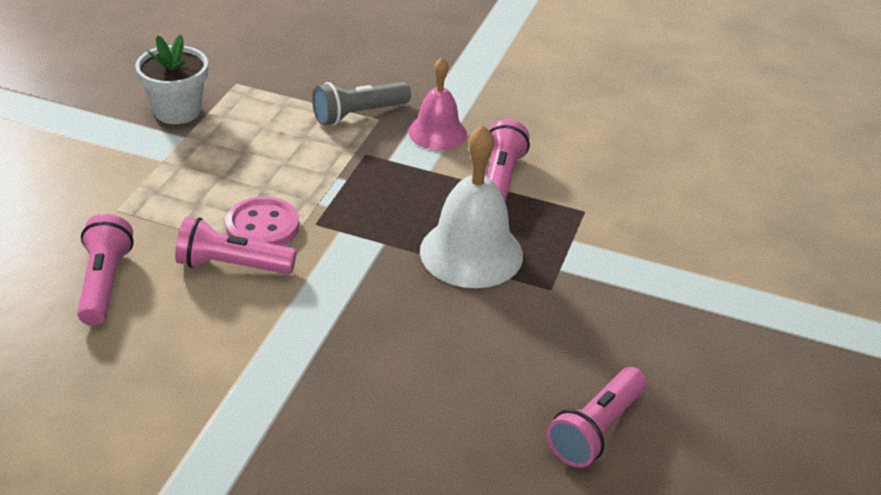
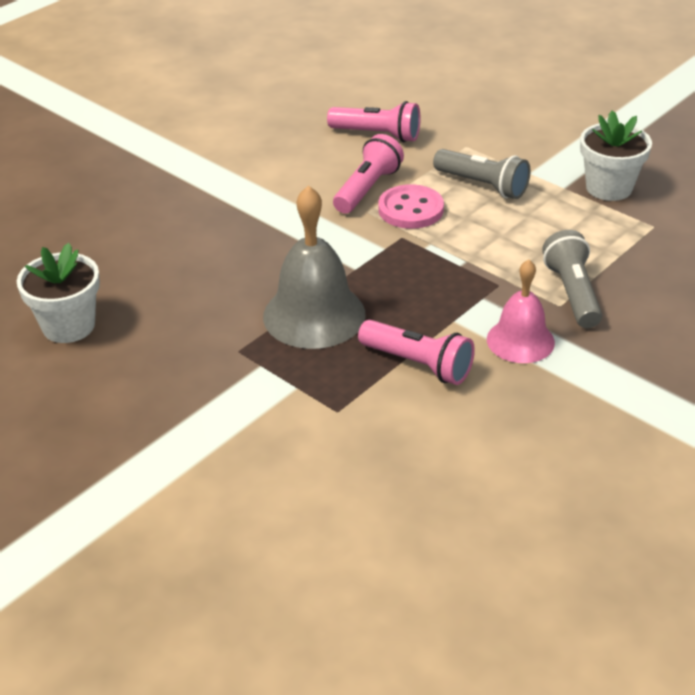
camera: 115 degrees right, 0 degrees up
(198, 186) = (482, 185): none -> grey flashlight
(471, 252) = (314, 315): white bell -> grey bell
(596, 430) = (68, 326): pink flashlight -> white flower pot

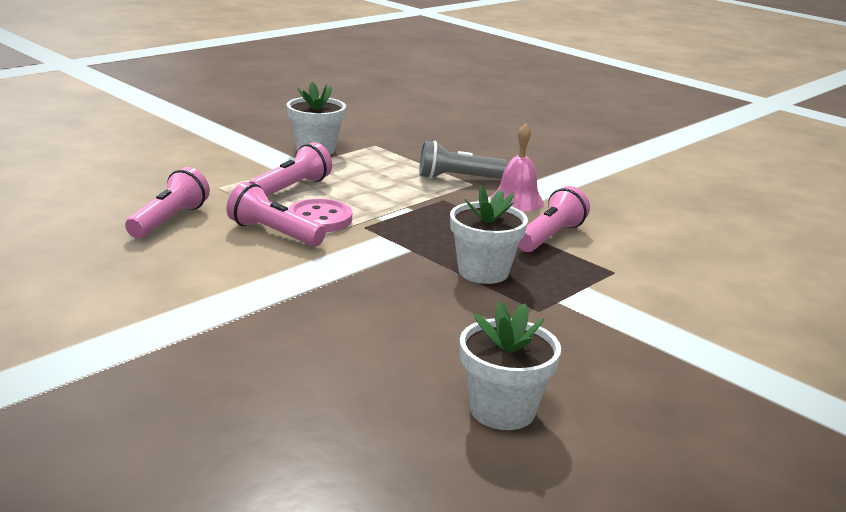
camera: 90 degrees left, 15 degrees down
(314, 315) = (483, 272): grey bell -> white flower pot
(482, 185) = (291, 188): grey flashlight -> pink flashlight

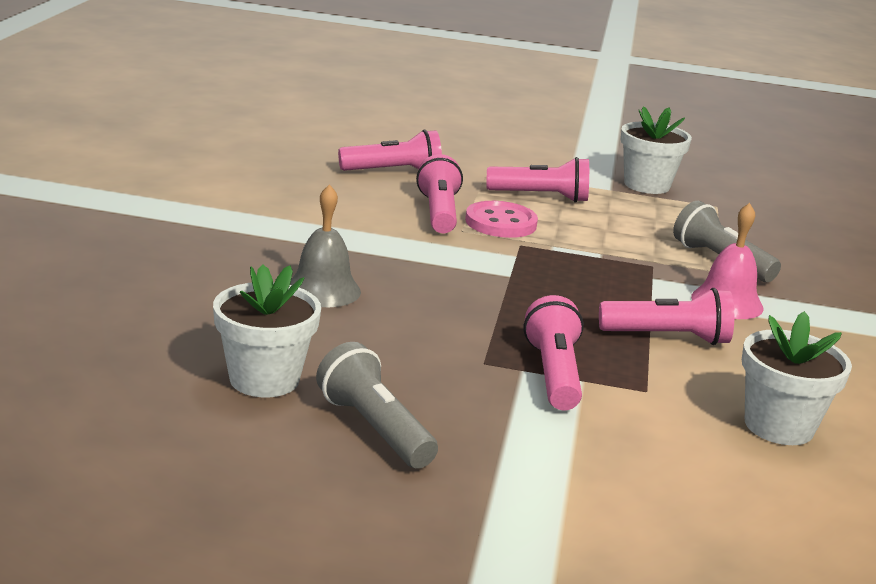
camera: 55 degrees right, 0 degrees up
(365, 330) = (323, 290): none -> grey bell
(483, 272) = (521, 318): white flower pot -> white flower pot (778, 426)
(573, 292) = (553, 374): none -> pink flashlight
(610, 388) = (374, 428): none -> grey flashlight

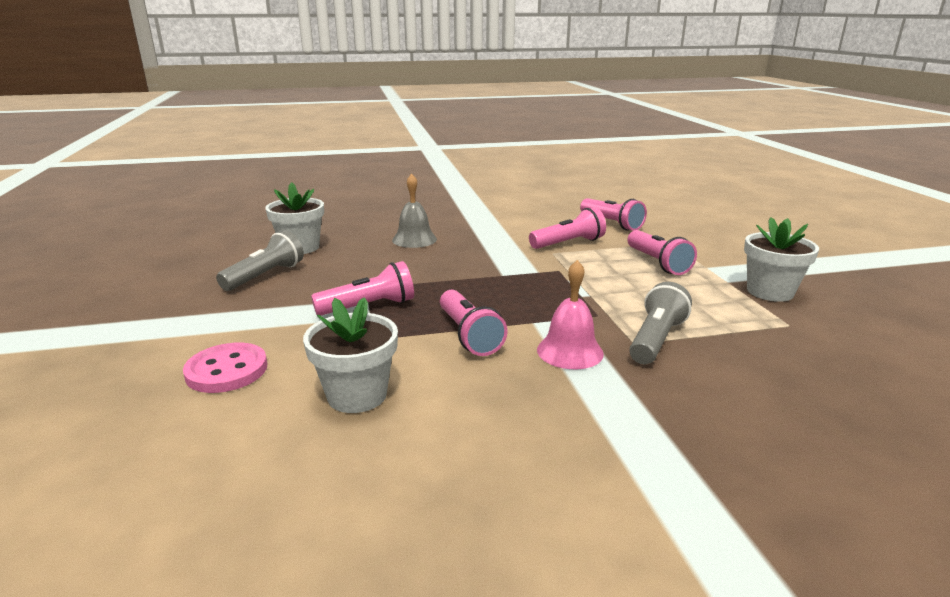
camera: 70 degrees right, 0 degrees up
(501, 223) = (585, 260): pink button -> pink button (227, 370)

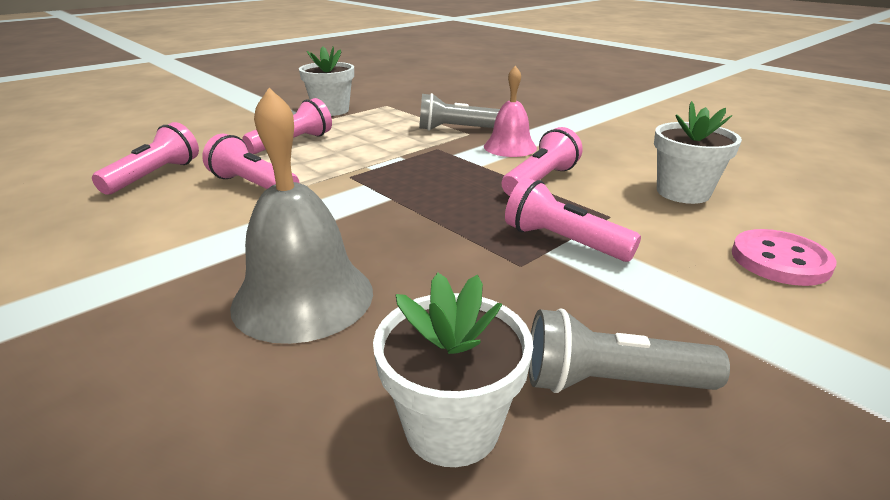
camera: 120 degrees left, 5 degrees up
(414, 239) = (303, 297): grey bell -> grey bell, size x1.56

